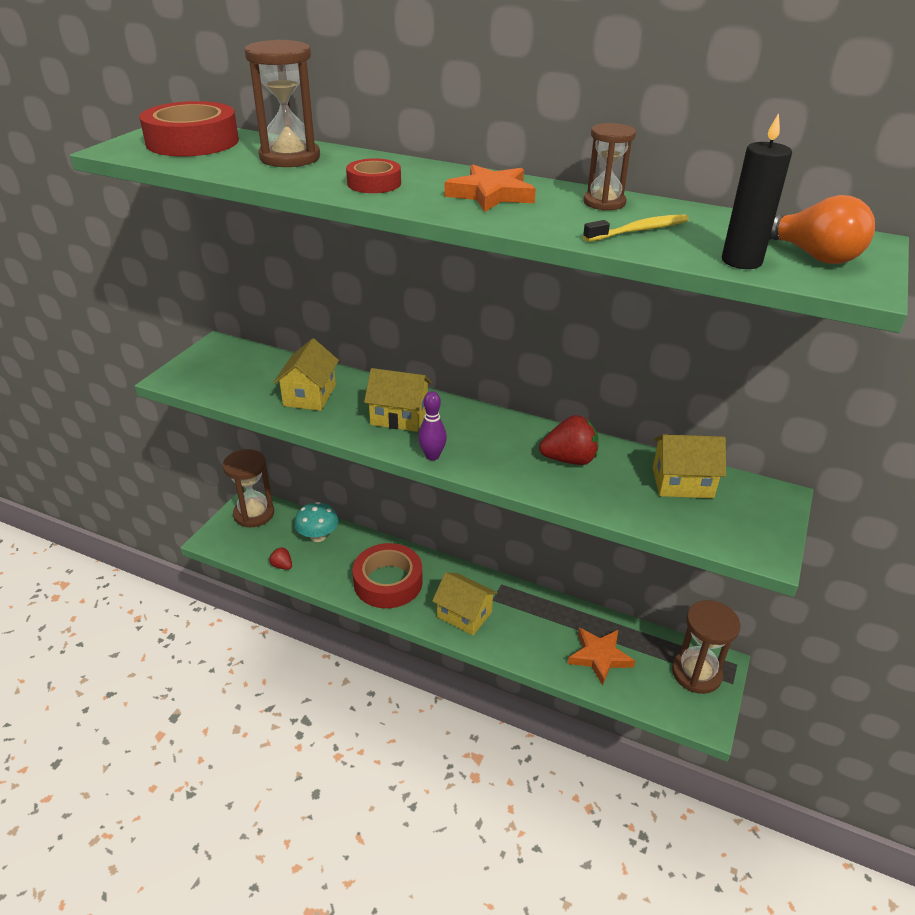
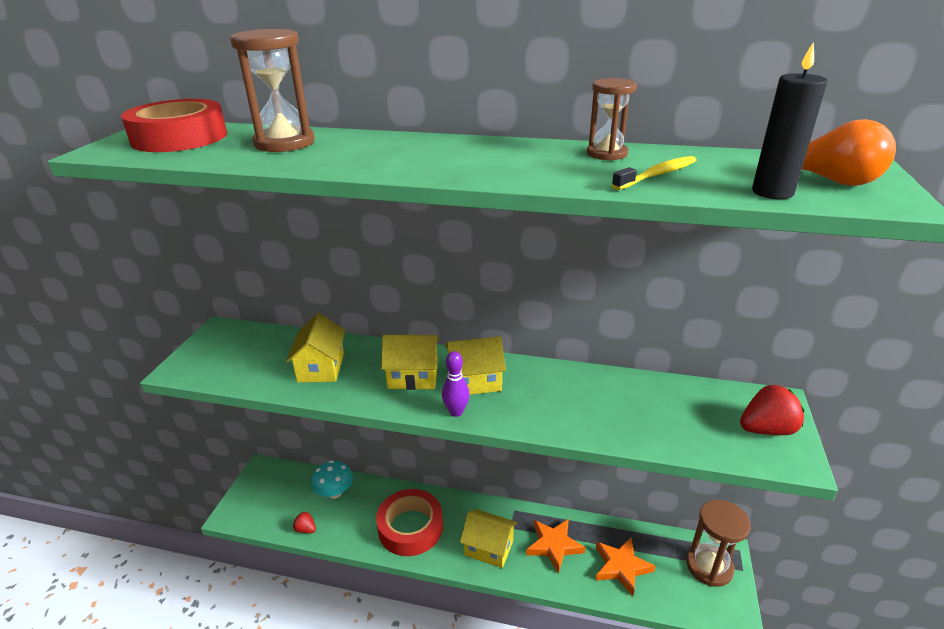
camera: 10 degrees left, 5 degrees down
(254, 514) = (269, 480): brown hourglass -> none
(374, 183) = (379, 158): red tape -> none
(491, 194) = (497, 157): orange star -> orange star (554, 545)
(569, 459) = (584, 395): red strawberry -> red strawberry (766, 429)
(682, 483) = (692, 402): yellow house -> yellow house (475, 381)

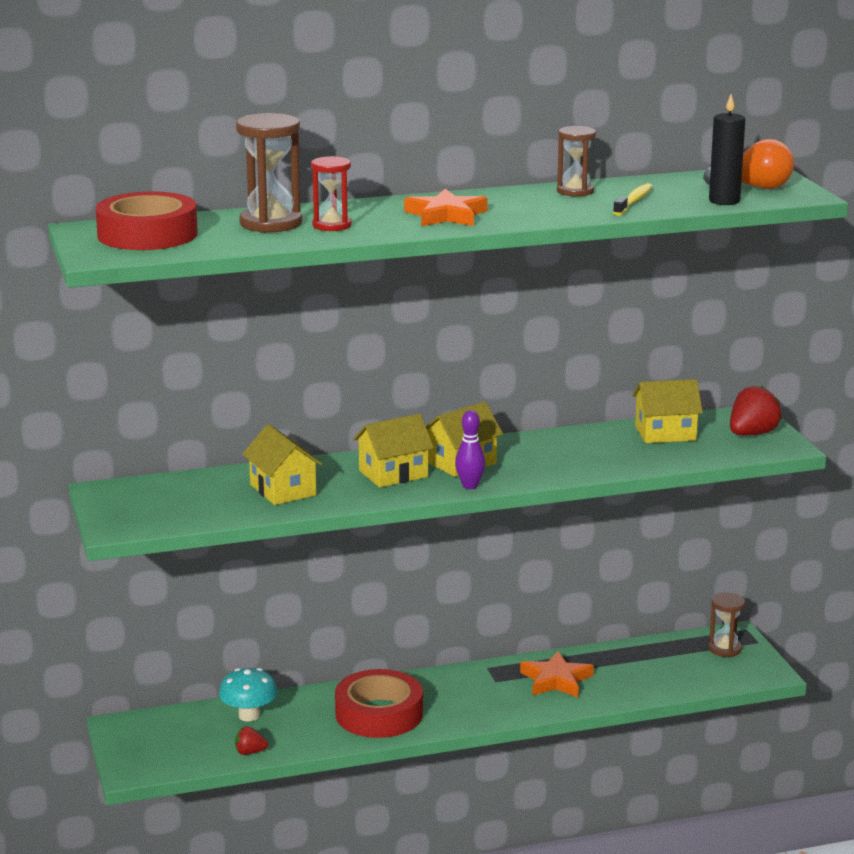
camera: 30 degrees left, 10 degrees down
(325, 153) = (332, 225): none -> red hourglass
(489, 548) = (486, 702): yellow house -> yellow house (665, 433)
(621, 567) = (639, 674): orange star -> orange star (446, 215)
(709, 566) = (725, 649): brown hourglass -> brown hourglass, size x0.63

